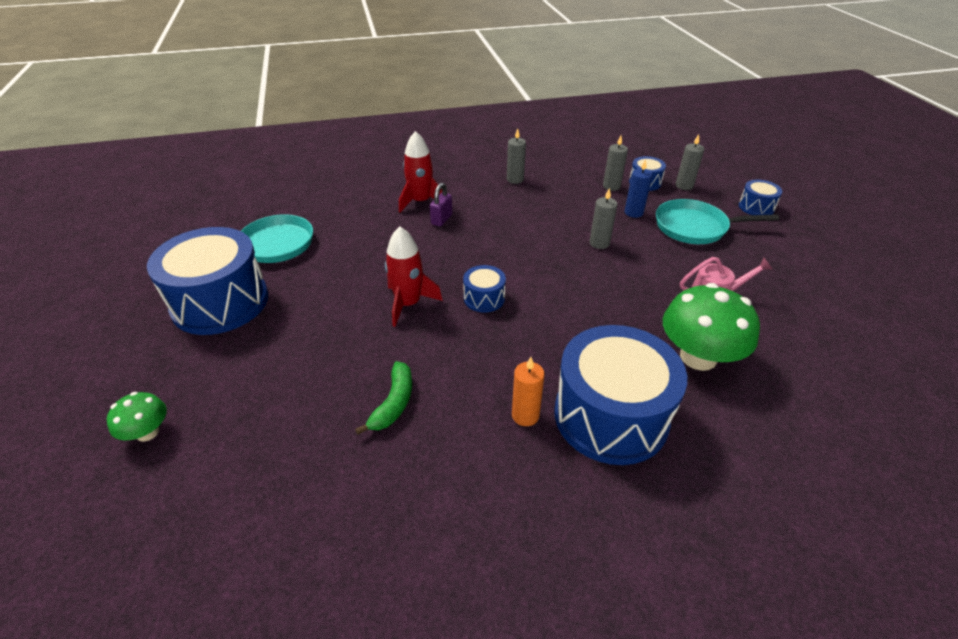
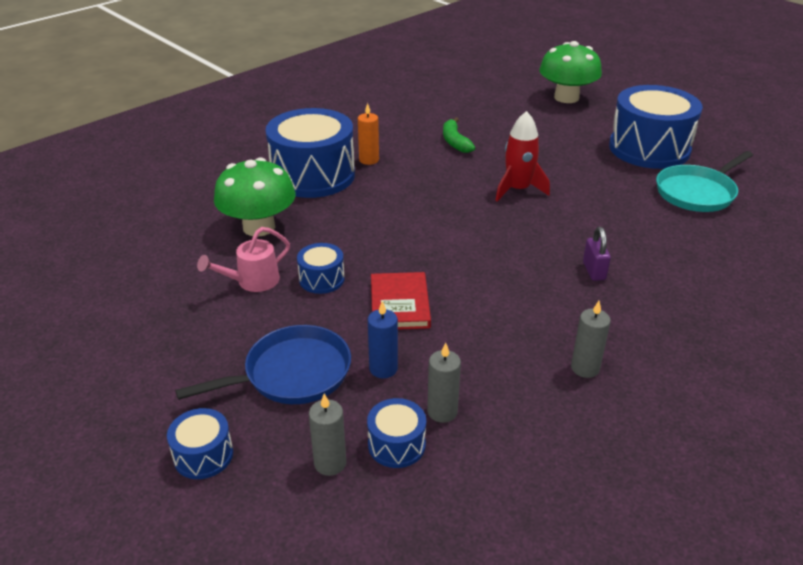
camera: 150 degrees right, 5 degrees down
(147, 432) = (566, 97): green mushroom -> green mushroom, size x1.91
(421, 202) = (646, 285): red rocket -> none
(484, 298) = (464, 212): blue drum -> blue drum (321, 279)
(599, 243) = (399, 304): grey candle -> red book
(695, 227) = (292, 373): turquoise pan -> blue pan

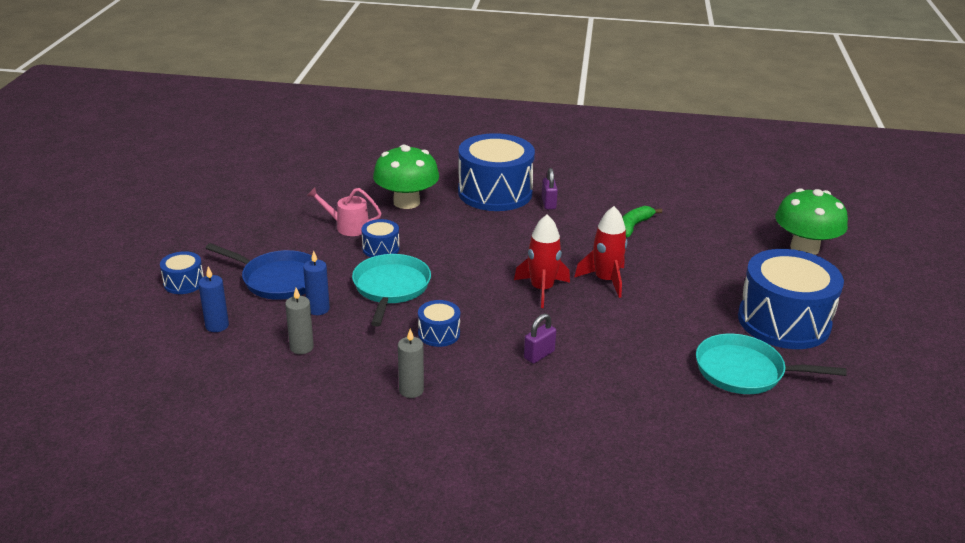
camera: 50 degrees right, 5 degrees down
(330, 463) = (217, 326): grey candle -> blue candle
(369, 160) = (548, 203): orange candle -> purple padlock
(396, 444) = (255, 342): blue drum -> blue drum (439, 333)
(399, 304) = (391, 288): red book -> turquoise pan
(497, 224) = (542, 289): none -> red rocket

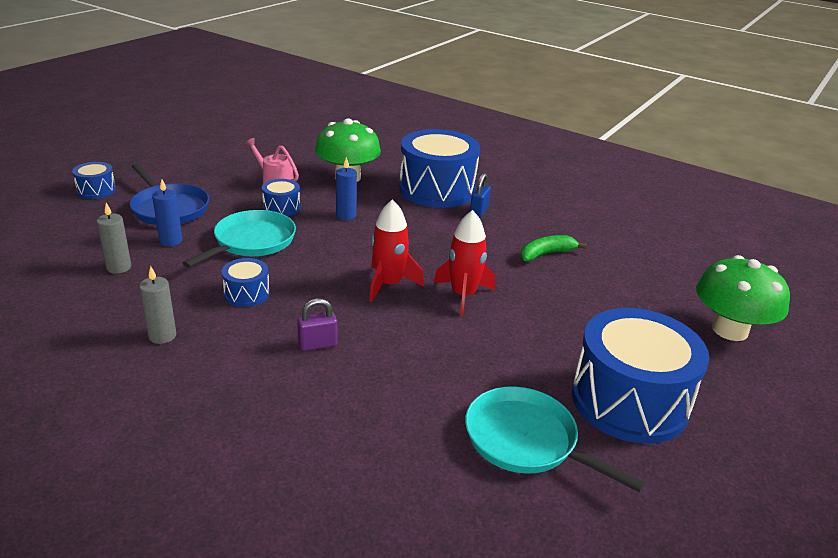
camera: 25 degrees right, 0 degrees up
(217, 326) = (78, 229): blue candle -> blue candle (346, 215)
(548, 203) = (479, 211): purple padlock -> blue padlock

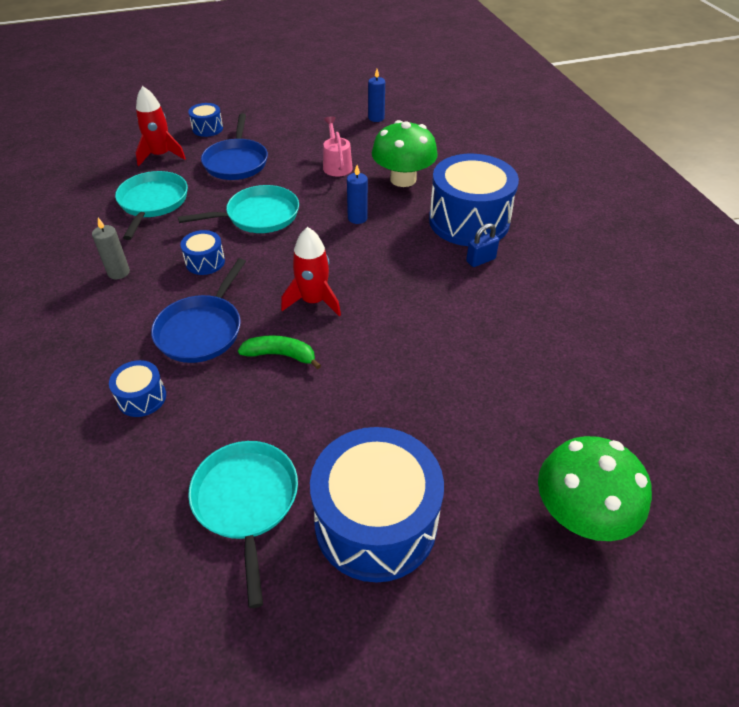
camera: 40 degrees right, 15 degrees up
(119, 267) = (152, 203): grey candle -> turquoise pan
(171, 241) = (207, 192): blue candle -> blue candle (376, 118)
(281, 208) = (315, 191): blue drum -> blue drum (142, 397)
(318, 344) = (202, 330): purple padlock -> blue pan
(463, 295) = (360, 341): red rocket -> red rocket (160, 155)
(546, 254) = (490, 334): green banana -> green banana (281, 355)

